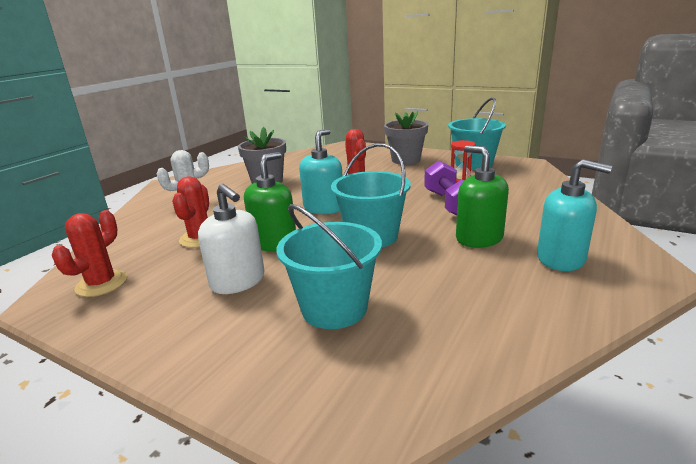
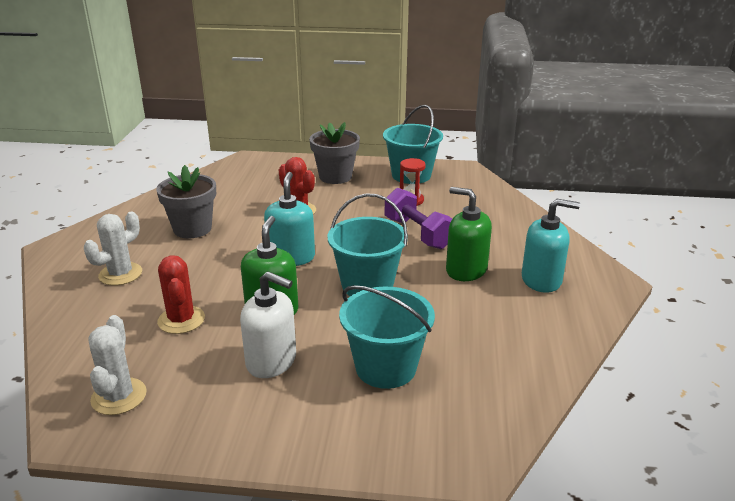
camera: 25 degrees left, 5 degrees up
(101, 284) = (119, 396): red cactus -> white cactus

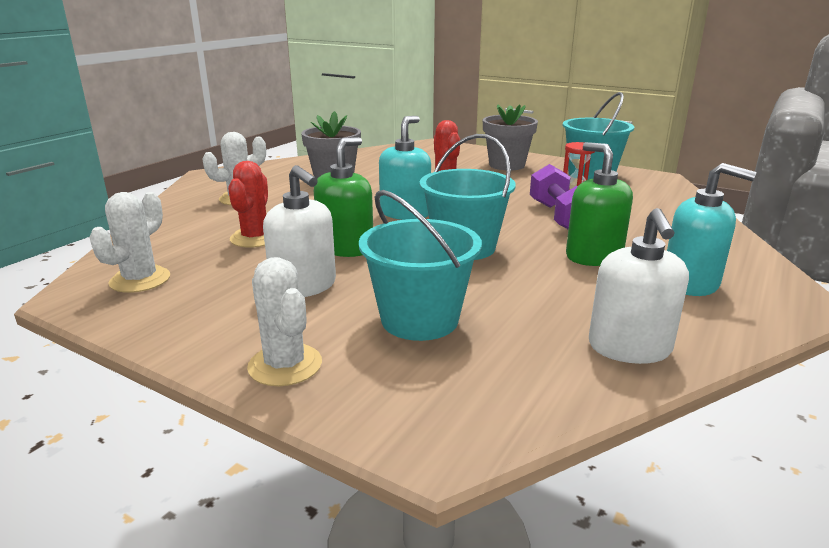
camera: 25 degrees right, 5 degrees down
(321, 439) = (285, 365): none -> white cactus
(535, 350) = (629, 348): none -> white soap dispenser

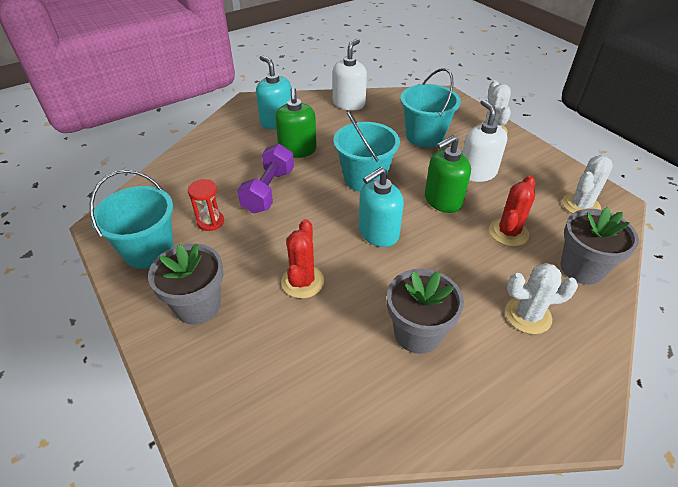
camera: 155 degrees left, 20 degrees up
(173, 229) = (581, 268): none -> grey flower pot

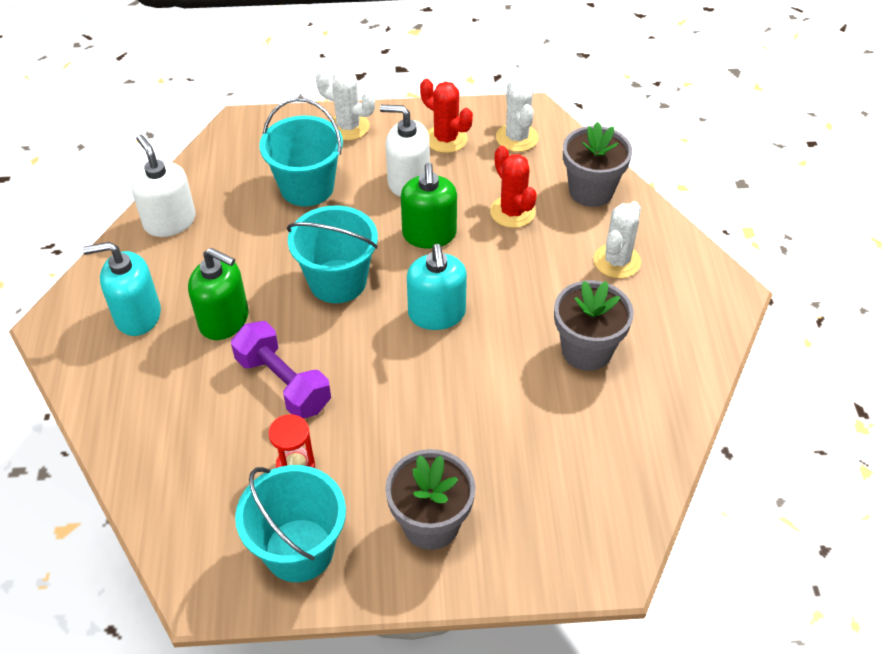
camera: 60 degrees left, 5 degrees up
(302, 282) = (461, 412): red cactus -> red cactus (446, 139)

